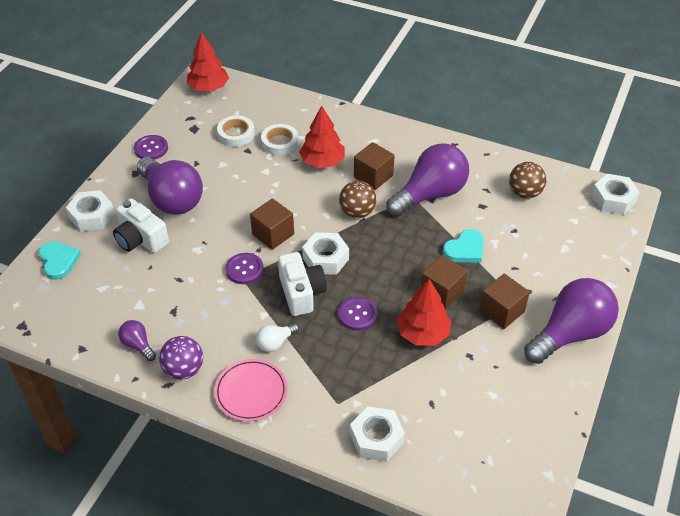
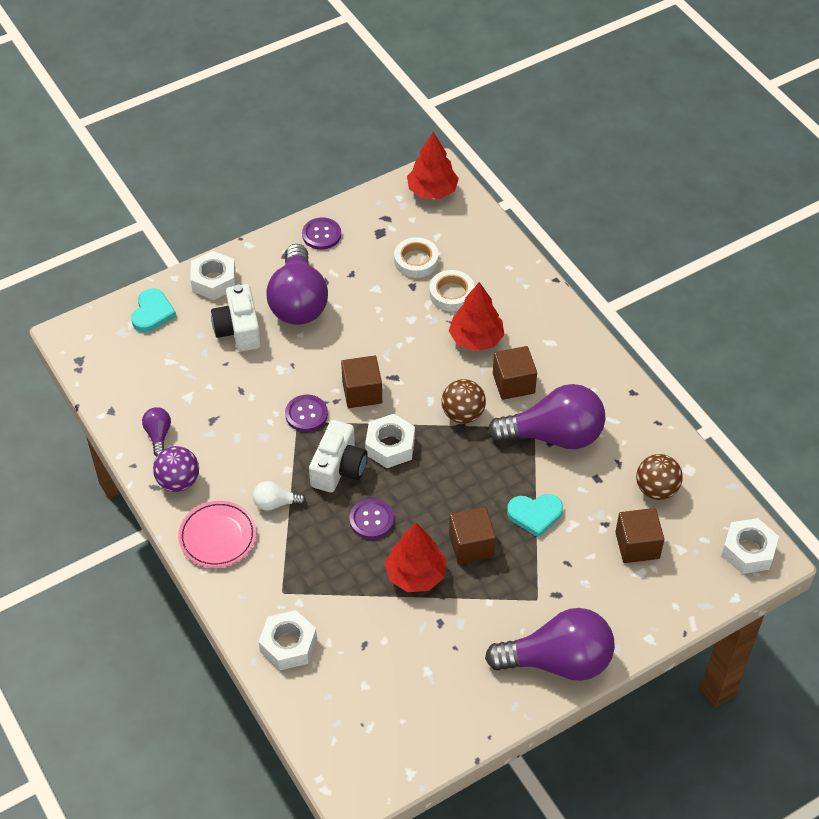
camera: 35 degrees right, 5 degrees up
(501, 311) = (511, 598): brown cube -> brown cube (637, 545)

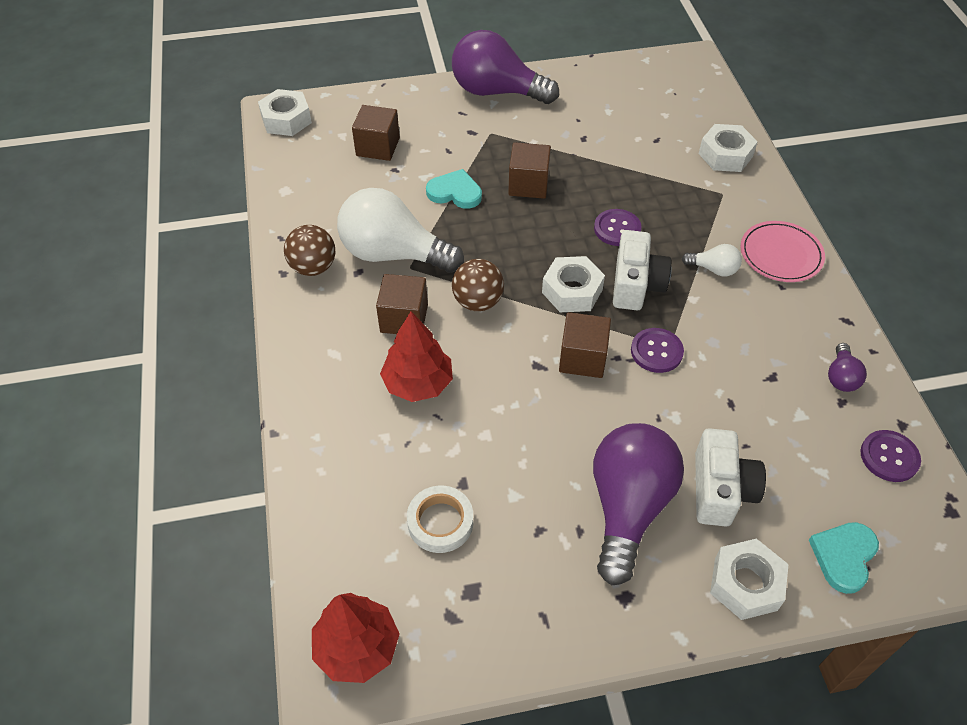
camera: 160 degrees left, 0 degrees up
(178, 481) = (819, 319): purple ball -> none
(321, 234) = (561, 617): purple button -> purple button (889, 457)
(338, 468) = (636, 284): white camera -> white camera turned 150 degrees clockwise
(415, 574) = (591, 176): red tree -> none
(451, 294) = (417, 454): white tape -> none
(554, 436) = (393, 254): purple light bulb -> white light bulb
(656, 489) = (328, 183): brown ball -> brown ball (313, 267)

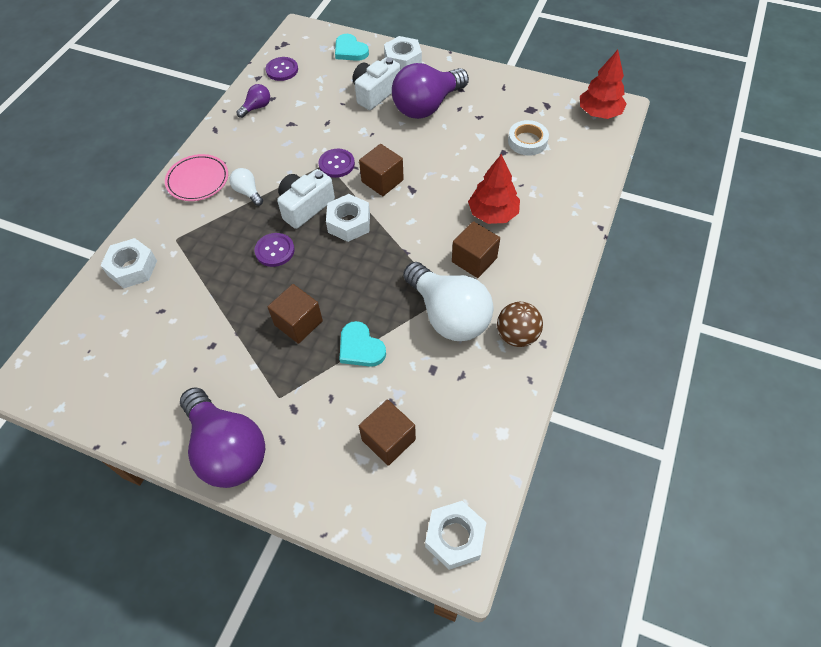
camera: 145 degrees left, 5 degrees up
(478, 302) = (416, 247): brown ball -> none
(843, 556) = (350, 50): turquoise heart -> turquoise heart turned 75 degrees clockwise

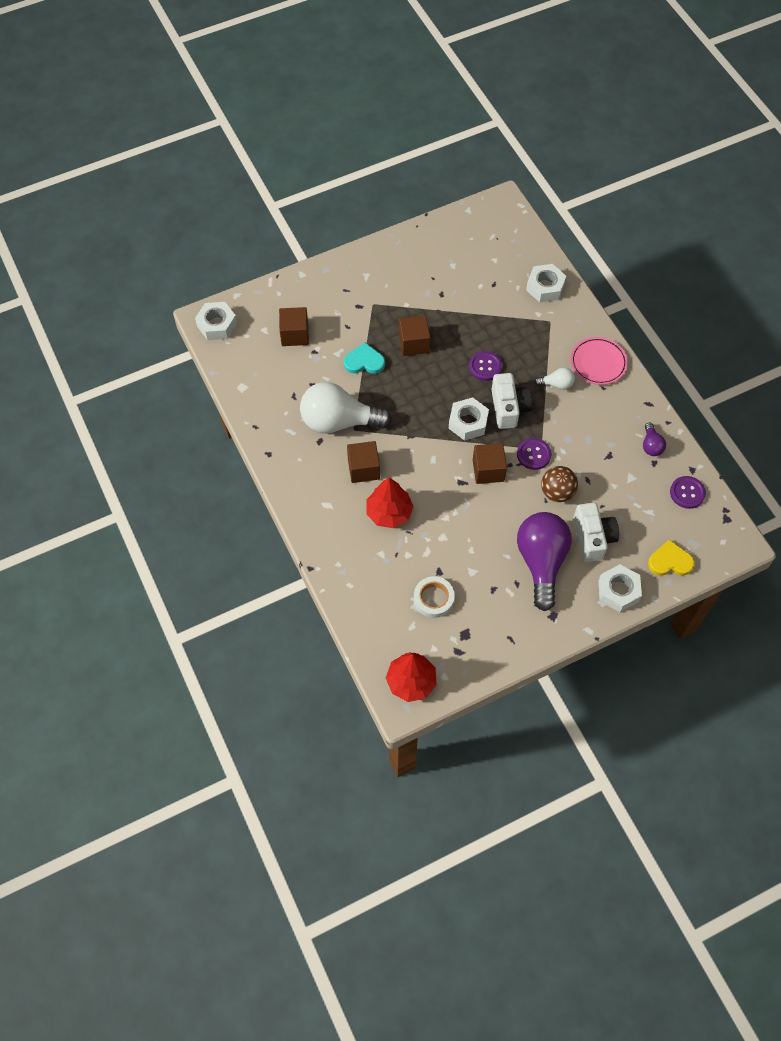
camera: 130 degrees right, 5 degrees up
(227, 449) = (365, 265): purple light bulb -> none
(350, 50) = (670, 561): turquoise heart -> yellow heart
(517, 335) = (287, 444): brown ball -> brown ball (557, 492)

